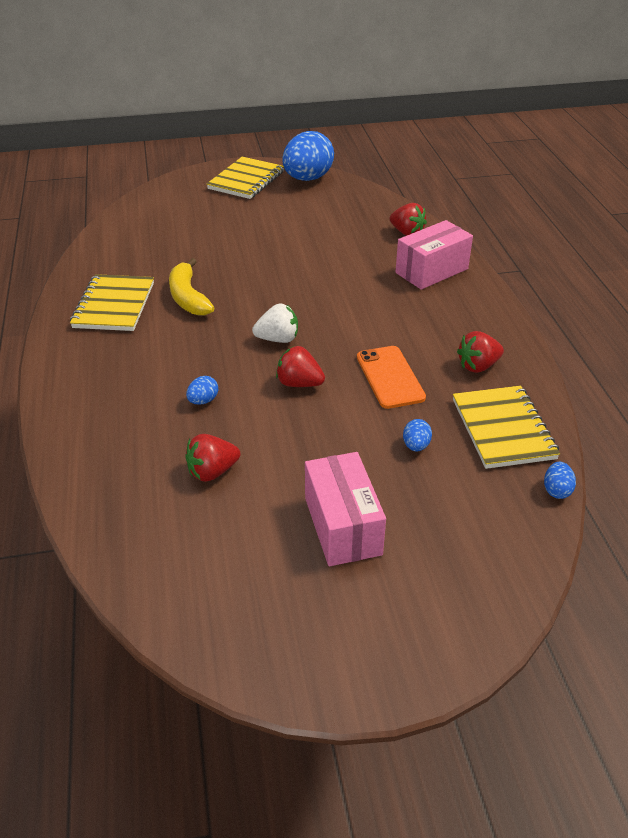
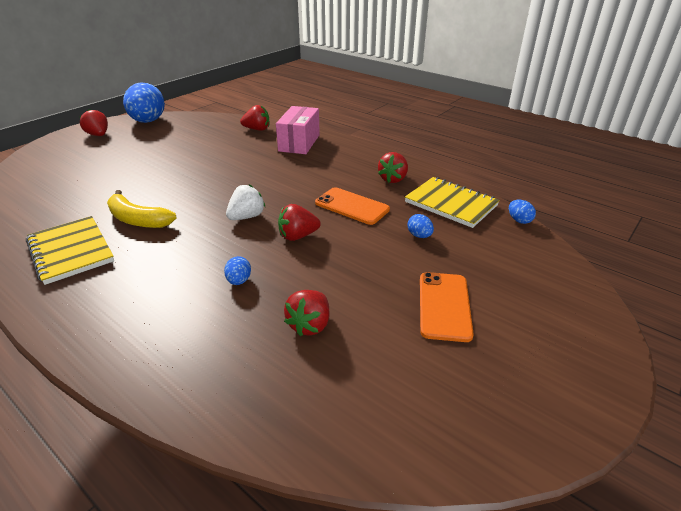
camera: 40 degrees left, 5 degrees down
(246, 180) = (98, 135): yellow notebook -> red strawberry
(342, 526) = (444, 306): pink box -> orange phone

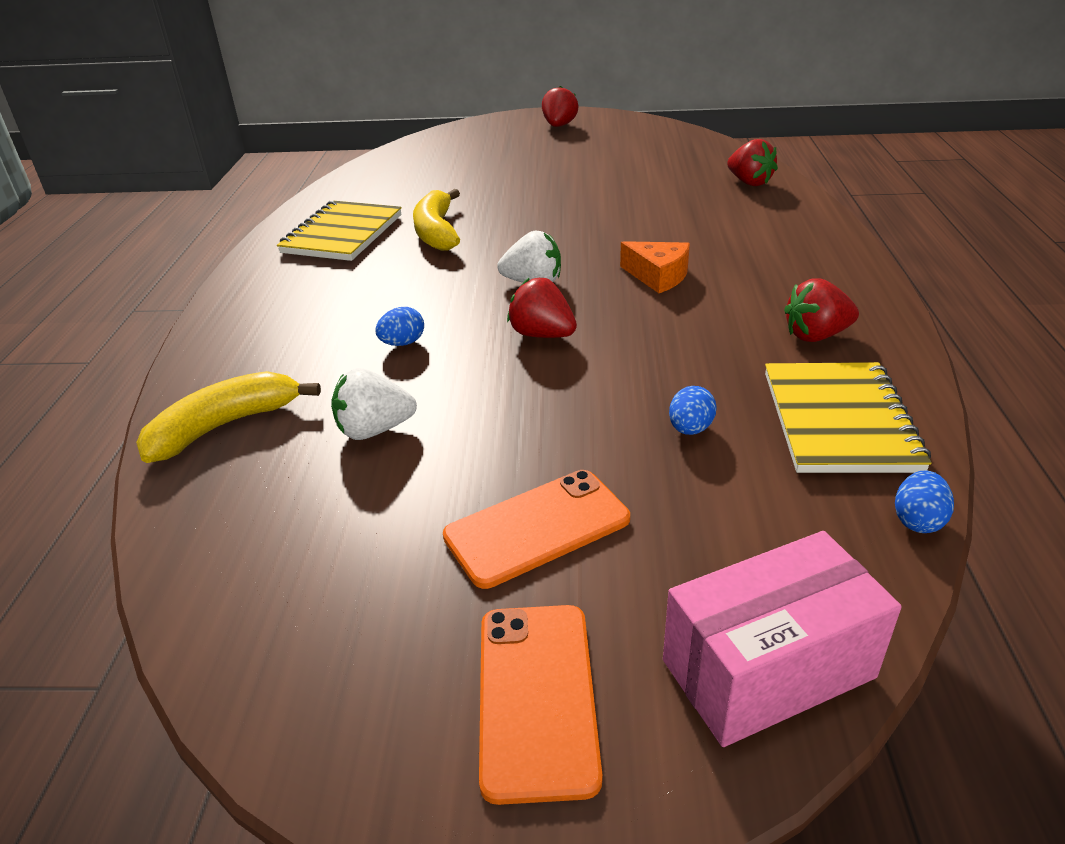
camera: 55 degrees right, 0 degrees up
(148, 121) = (635, 127): blue egg -> none
(226, 387) = (224, 426): none -> yellow banana
(296, 186) = (658, 276): none -> orange cheese
(299, 143) = (773, 223): pink box -> pink box (768, 669)
(310, 325) = (374, 430): red strawberry -> white strawberry
(351, 206) = (676, 338): orange phone -> orange phone (536, 697)

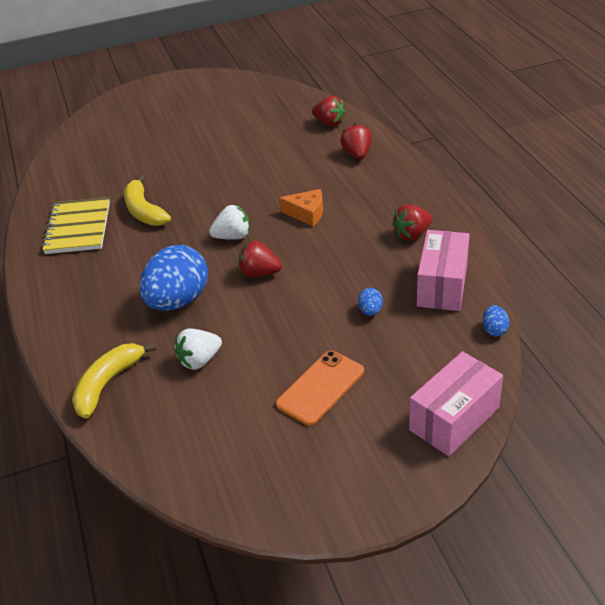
camera: 20 degrees left, 5 degrees up
(402, 343) = (178, 301): blue egg -> blue egg, size x2.46
(536, 697) = (363, 463): orange phone -> none
(559, 126) = (173, 94): red strawberry -> red strawberry (357, 154)
(839, 421) = (442, 285): yellow notebook -> pink box

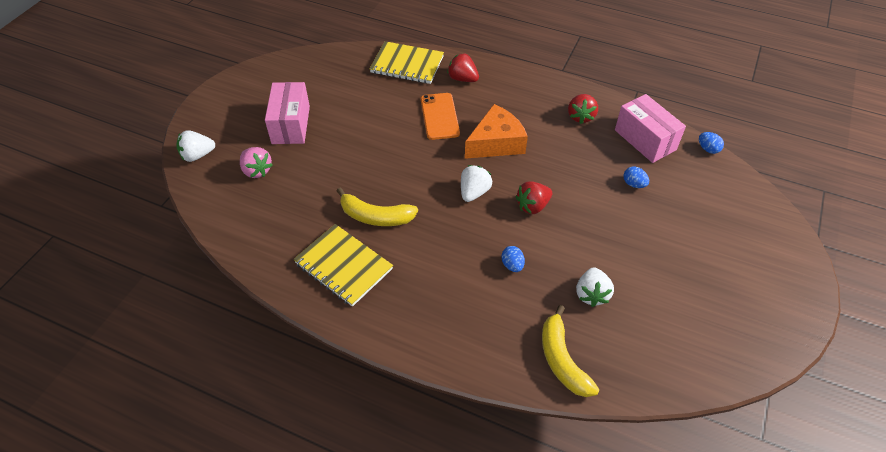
camera: 50 degrees left, 10 degrees up
(104, 113) = (197, 155): none -> white strawberry
(121, 140) = (257, 171): none -> pink strawberry
(178, 301) = (512, 265): blue egg -> blue egg, size x0.41
(307, 213) = (496, 143): orange cheese -> orange cheese, size x1.59
(320, 387) = (681, 254): orange phone -> orange phone (439, 116)
(329, 123) = (407, 65): red strawberry -> yellow notebook
(454, 419) = (766, 217): pink box -> pink box (291, 125)

